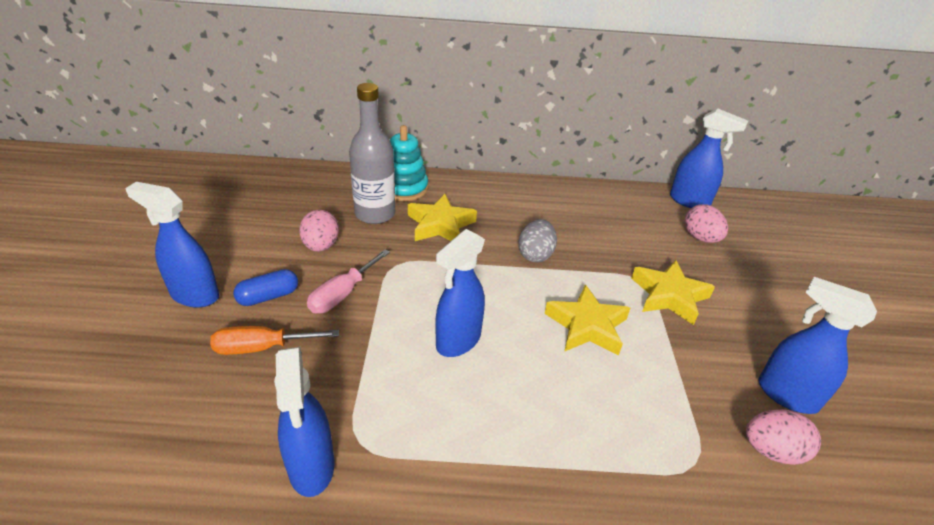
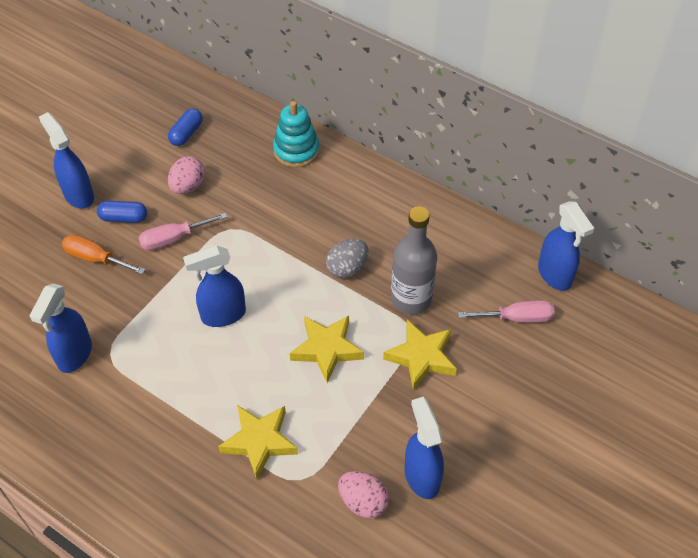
camera: 35 degrees right, 15 degrees up
(284, 207) = (186, 133): none -> blue capsule
(375, 214) = (251, 170): grey bottle -> grey bottle (411, 299)
(440, 225) = (295, 204): yellow star -> yellow star (259, 442)
(700, 238) = (516, 318): pink egg -> pink screwdriver

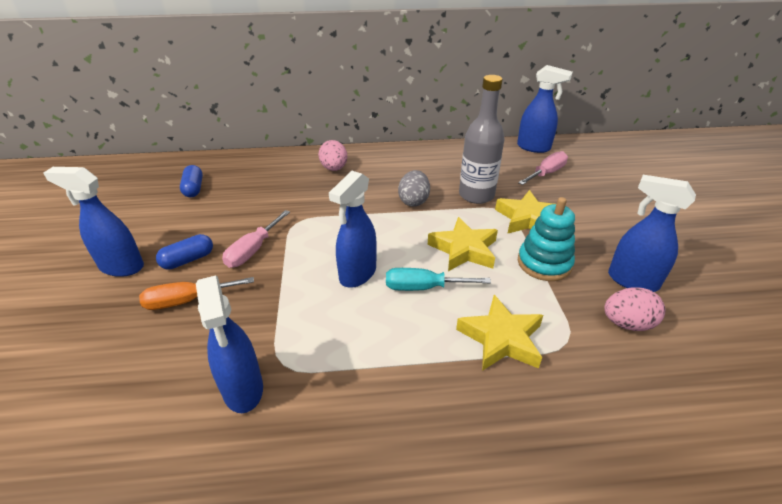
camera: 40 degrees left, 15 degrees down
(188, 186) = (229, 215): pink egg -> pink egg (334, 168)
(255, 361) = (423, 287): none -> turquoise screwdriver
(296, 150) = (296, 163): turquoise stacking toy -> turquoise stacking toy (544, 263)

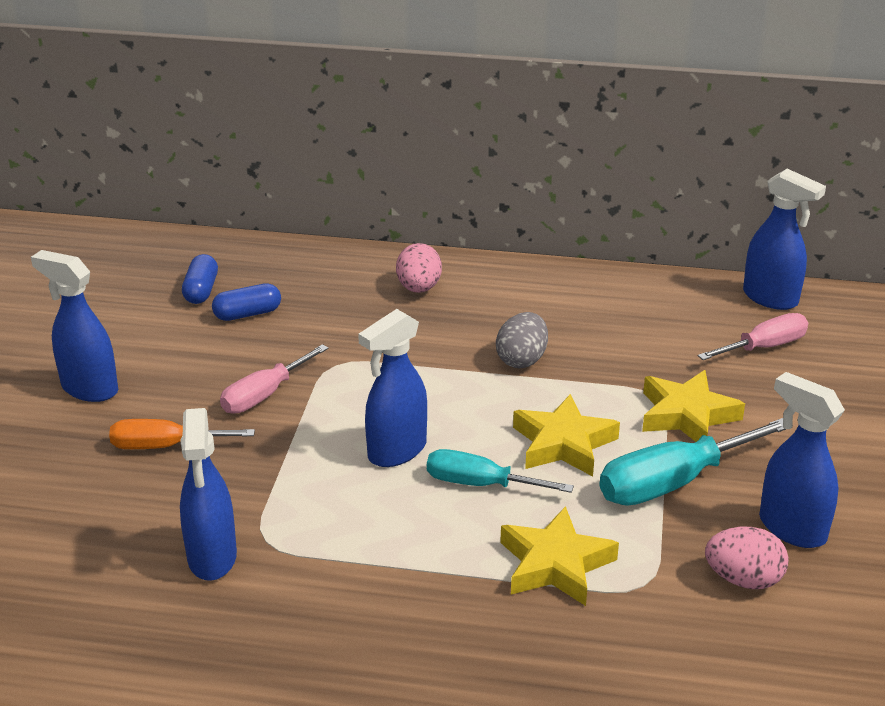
camera: 15 degrees right, 5 degrees down
(188, 260) = (175, 394): blue capsule -> blue capsule (247, 314)
(476, 195) = (625, 365): grey bottle -> none
(544, 263) = (673, 482): turquoise stacking toy -> turquoise screwdriver

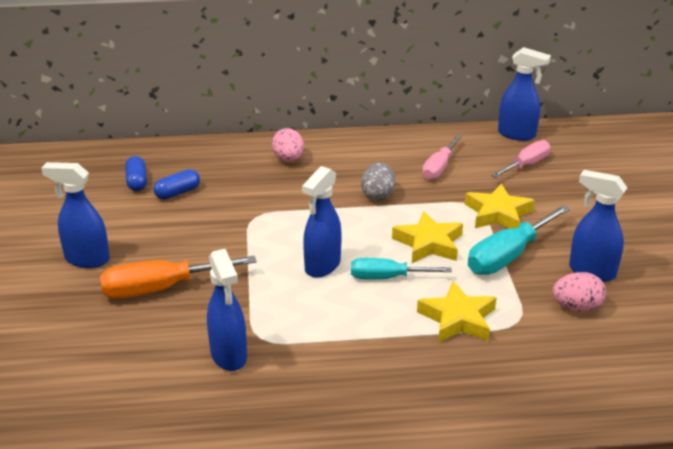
camera: 15 degrees left, 0 degrees up
(165, 446) = (161, 288): orange screwdriver -> orange screwdriver, size x1.51
(264, 395) = (215, 244): pink screwdriver -> pink screwdriver (439, 168)

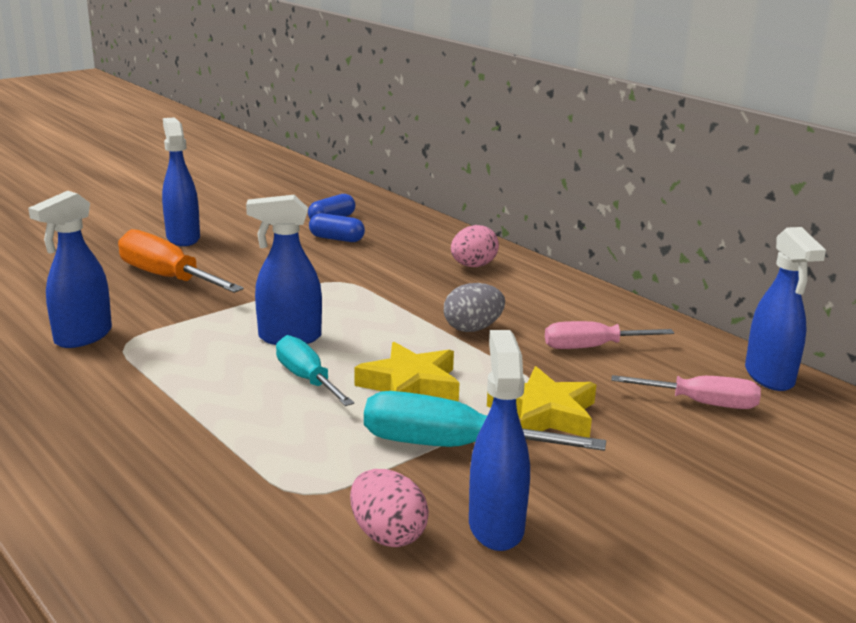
camera: 55 degrees right, 10 degrees down
(458, 319) = (266, 446): yellow star -> none

